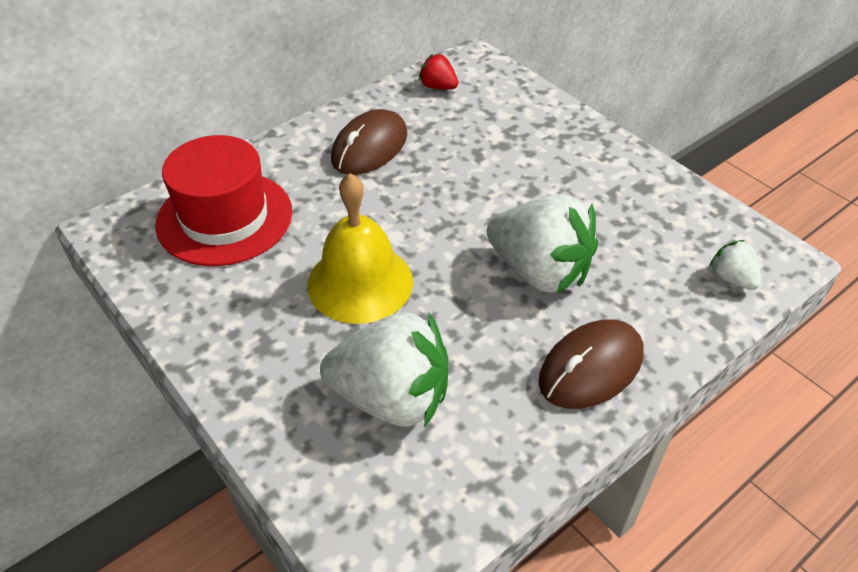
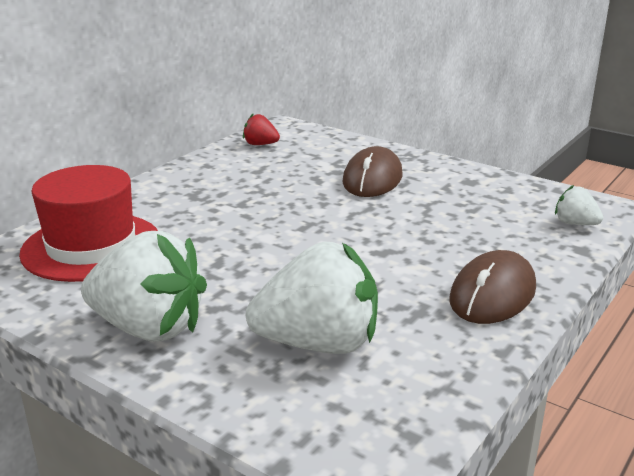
camera: 15 degrees left, 20 degrees down
(360, 282) = (248, 271): yellow bell -> none
(369, 147) = (215, 186): brown mouse -> brown mouse (372, 179)
(539, 271) = (411, 241): white strawberry -> white strawberry (149, 328)

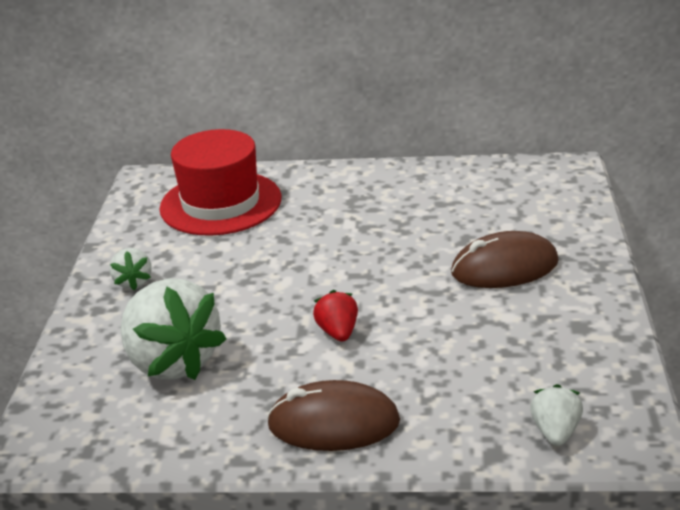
camera: 60 degrees right, 5 degrees up
(149, 328) = (133, 282): white strawberry -> white strawberry, size x0.46
(260, 144) = (502, 177): red strawberry -> red strawberry (338, 332)

